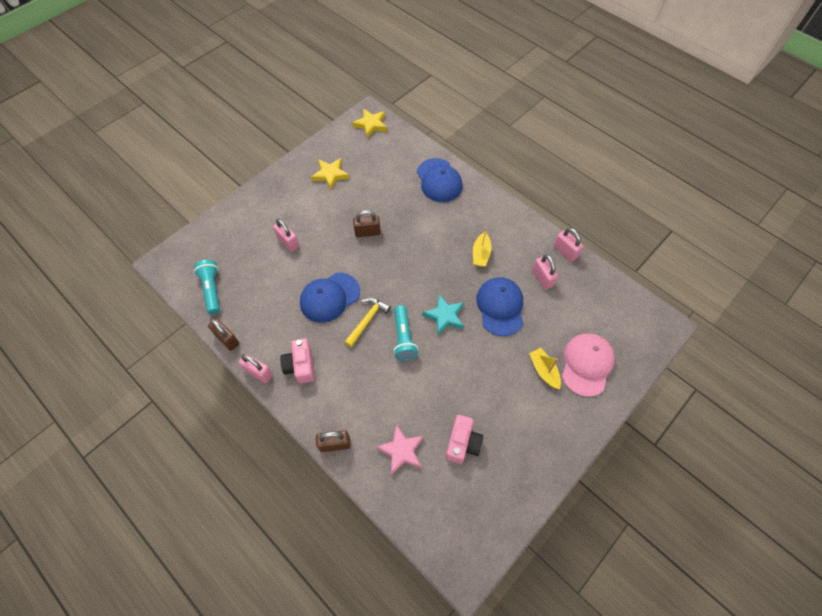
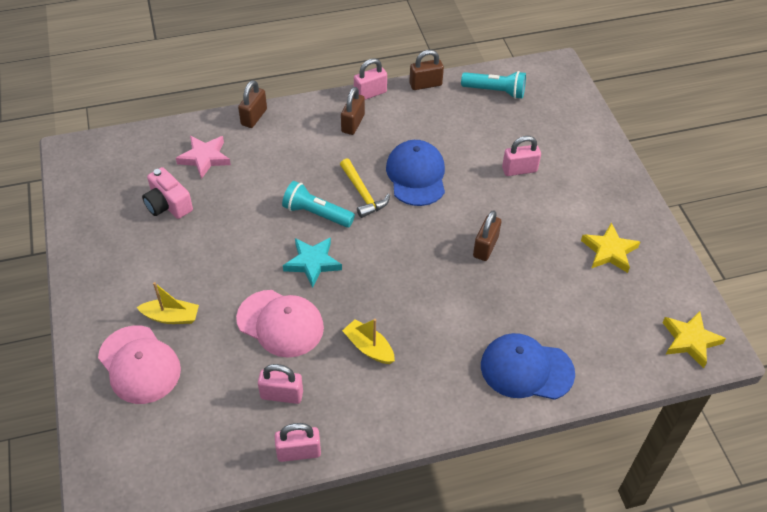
camera: 120 degrees right, 10 degrees down
(300, 366) = (353, 123): pink camera -> brown padlock
(500, 307) = (280, 323): blue cap -> pink cap

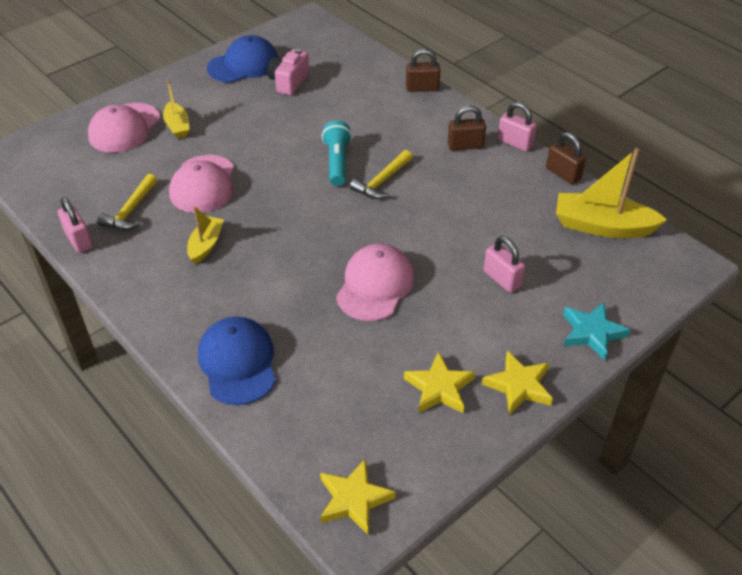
camera: 65 degrees right, 5 degrees down
(204, 158) = (353, 81): pink star -> none
(281, 395) = (131, 211): pink padlock -> yellow hammer
(312, 263) = (280, 179): turquoise star -> turquoise star (592, 333)
(416, 175) = (433, 208): blue cap -> blue cap (243, 65)
(485, 247) = (375, 285): brown padlock -> pink cap
(495, 91) = (602, 226): turquoise flashlight -> yellow boat
(626, 207) = (519, 386): none -> yellow star

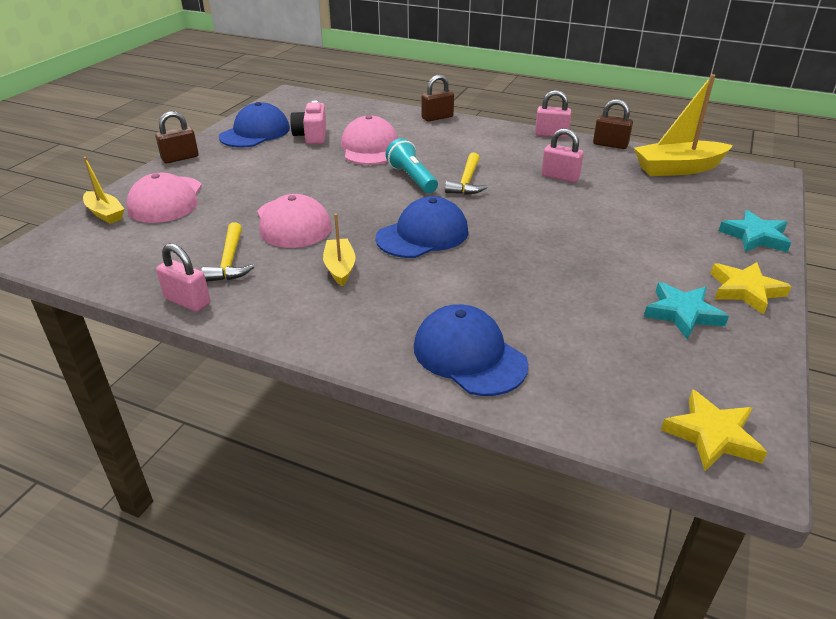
camera: 25 degrees left, 10 degrees down
(177, 126) = (225, 187): yellow boat -> yellow boat (105, 213)
(296, 231) = (422, 235): none -> blue cap
(375, 285) = (539, 254): pink cap -> pink cap (370, 148)
(439, 388) = (682, 314): yellow star -> turquoise star
(465, 146) = (513, 144): brown padlock -> brown padlock (180, 158)
(502, 279) = (642, 221): pink padlock -> pink padlock (560, 177)

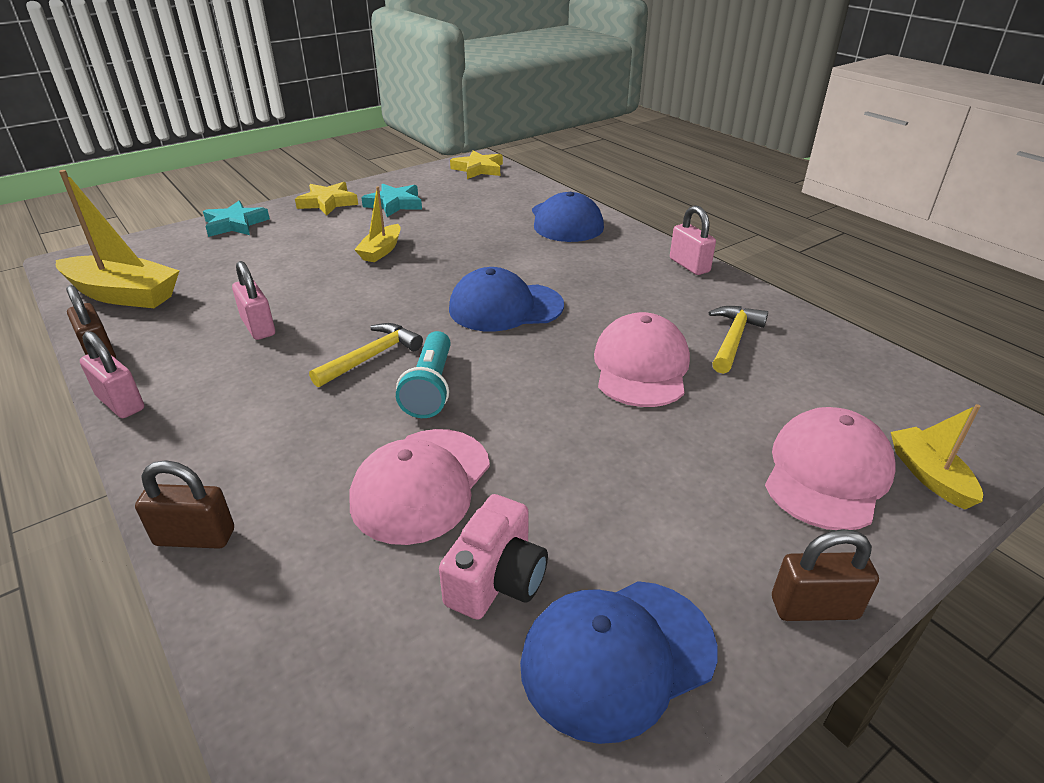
camera: 150 degrees left, 0 degrees up
(187, 301) = (782, 311): pink padlock -> pink padlock (689, 265)
(340, 268) = (617, 300): yellow boat -> yellow boat (381, 251)

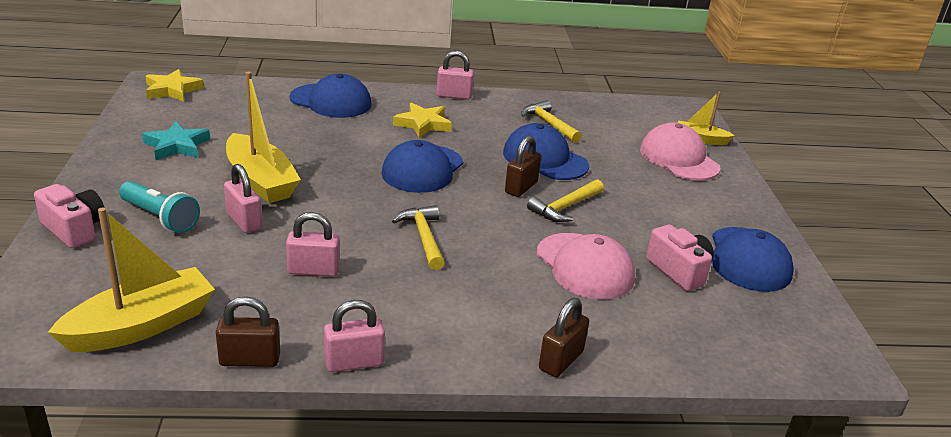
camera: 60 degrees left, 5 degrees down
(235, 224) = (74, 229): turquoise star -> pink camera
(308, 270) = (244, 221): none -> pink padlock
(328, 203) = (113, 171): yellow star -> yellow star (423, 124)
(381, 251) = (260, 181): yellow boat -> yellow boat, size x1.77
(430, 388) = (489, 229): turquoise flashlight -> turquoise flashlight (160, 218)
(545, 421) = (565, 207): none -> yellow hammer
(641, 367) = (545, 159): pink cap -> blue cap
(814, 608) = (754, 204): brown padlock -> brown padlock (521, 187)

